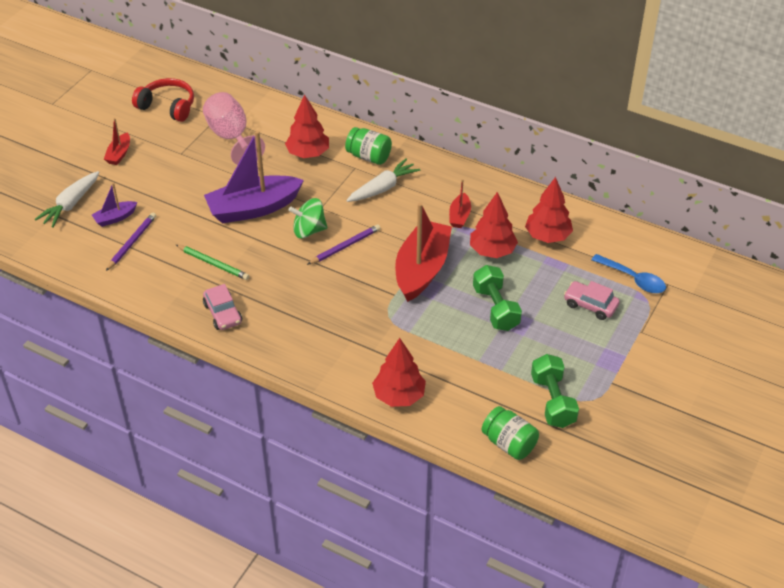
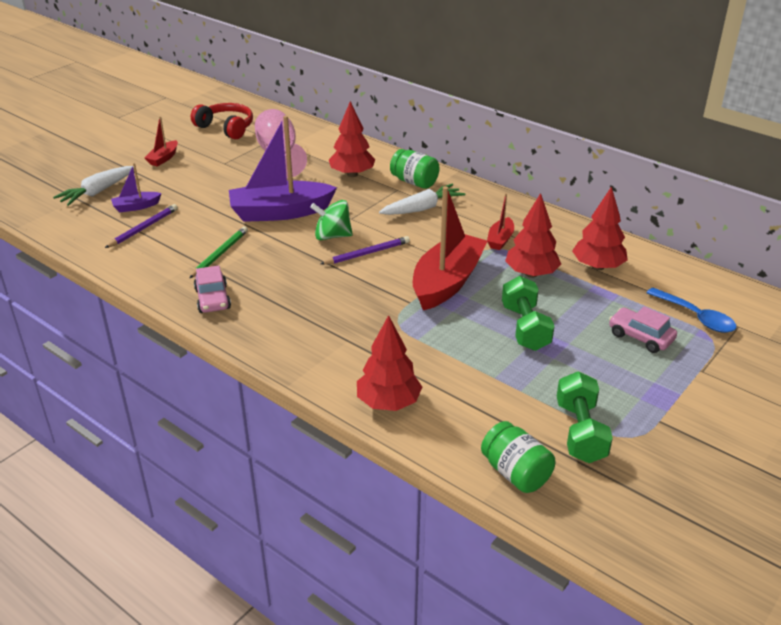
camera: 10 degrees right, 10 degrees down
(213, 264) = (220, 254): green pencil -> green pencil turned 105 degrees counterclockwise

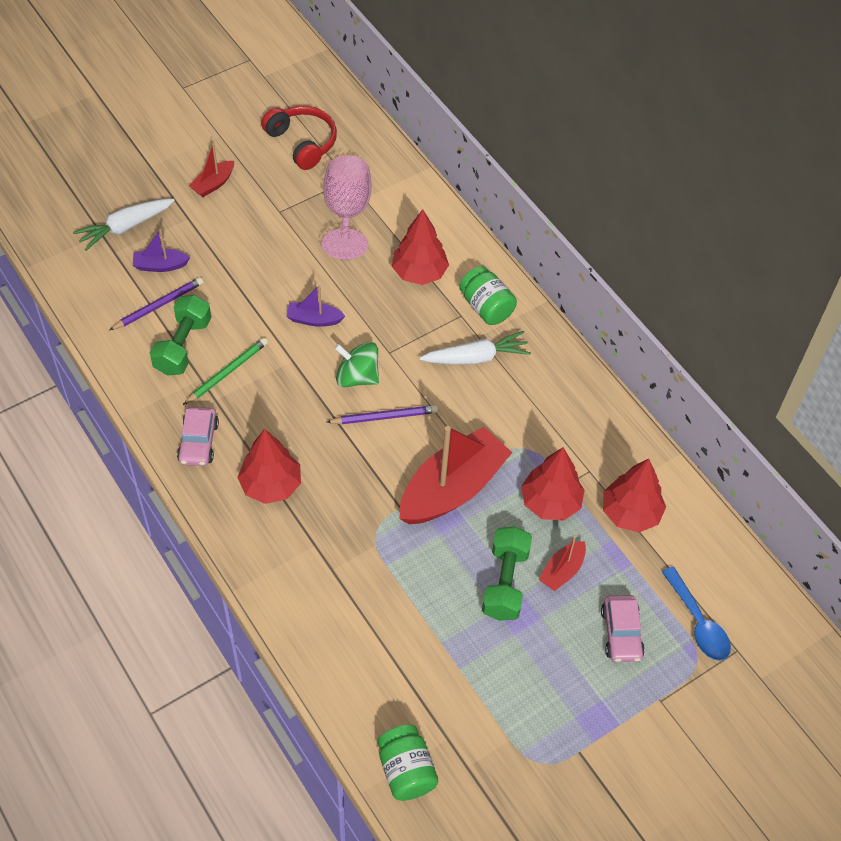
camera: 15 degrees right, 20 degrees up
(280, 212) = (314, 319): purple boat -> purple boat, size x0.46
(388, 403) = (322, 644): red tree -> red tree (271, 485)
(500, 239) = (541, 436): red boat -> red boat (562, 571)
(580, 432) = (492, 741): green dumbbell -> green dumbbell (183, 346)
(640, 337) = (621, 633): pink car -> pink car turned 150 degrees counterclockwise

